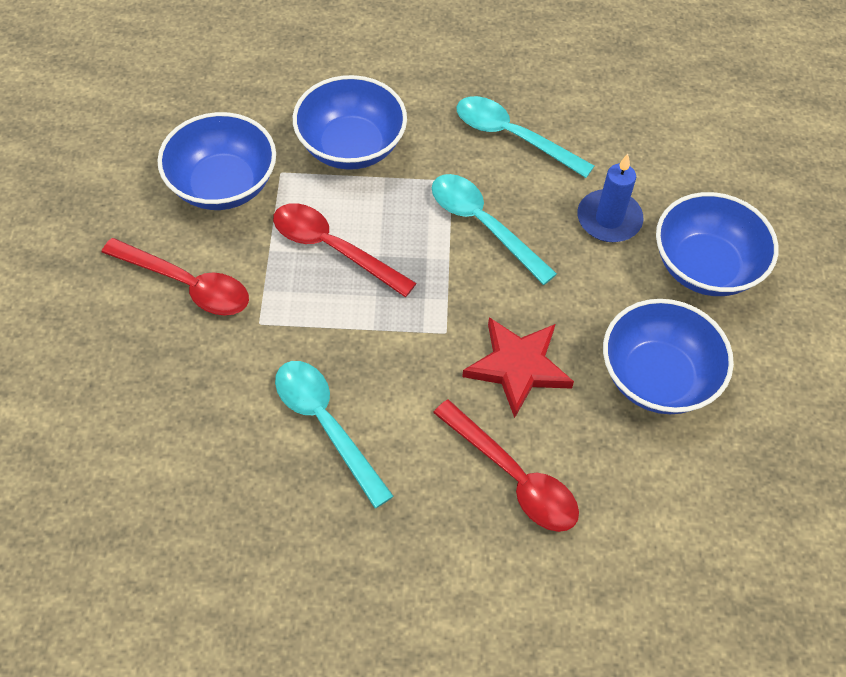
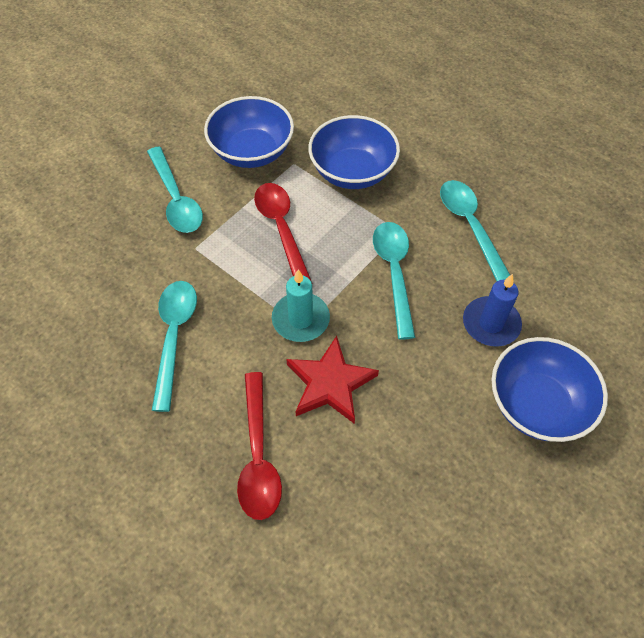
camera: 40 degrees right, 0 degrees up
(187, 285) = (176, 199): red spoon -> turquoise spoon
(435, 325) = (300, 319): none -> turquoise candle
(657, 377) = (425, 460): blue bowl -> none

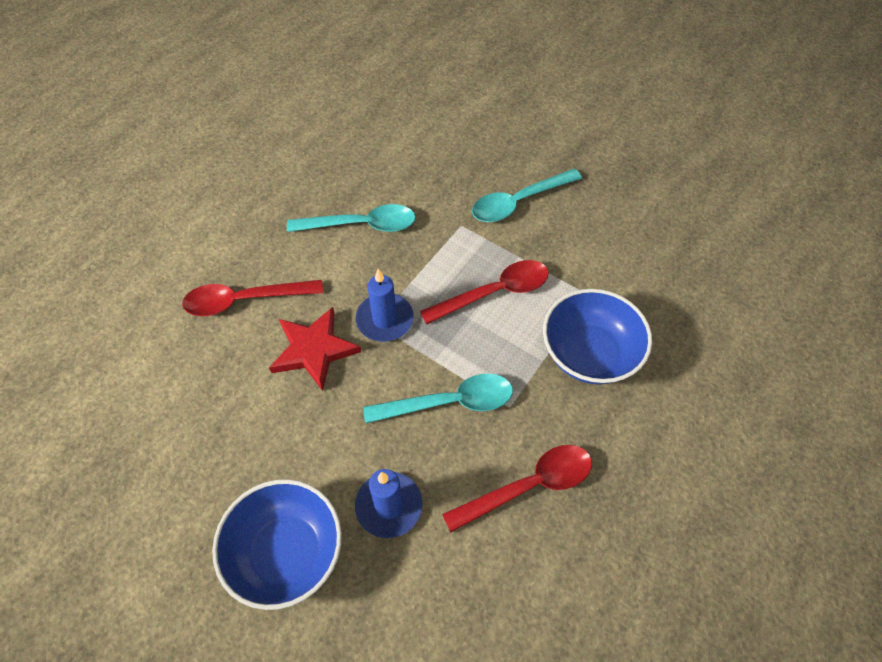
camera: 85 degrees right, 0 degrees up
(252, 152) = (597, 255): blue bowl -> none
(300, 319) = (385, 319): turquoise candle -> blue candle
(470, 226) = (529, 486): turquoise spoon -> red spoon

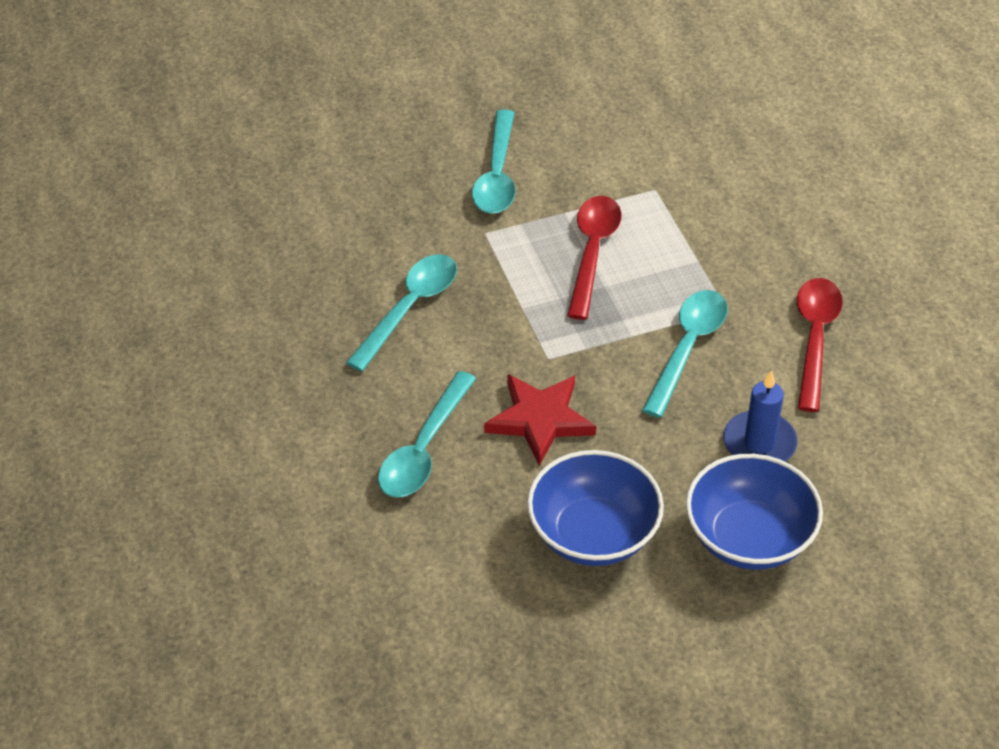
camera: 55 degrees left, 10 degrees down
(244, 300) = (423, 449): red spoon -> turquoise spoon
(385, 319) = (551, 348): blue candle -> none
(589, 353) = (718, 225): blue bowl -> blue bowl (593, 534)

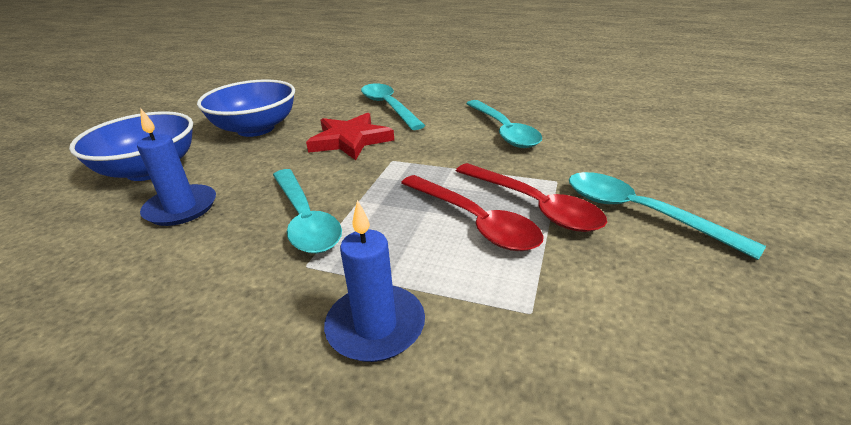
camera: 130 degrees right, 15 degrees down
(732, 243) = (375, 326): none -> blue candle
(815, 338) = (184, 304): red spoon -> red spoon (534, 206)

